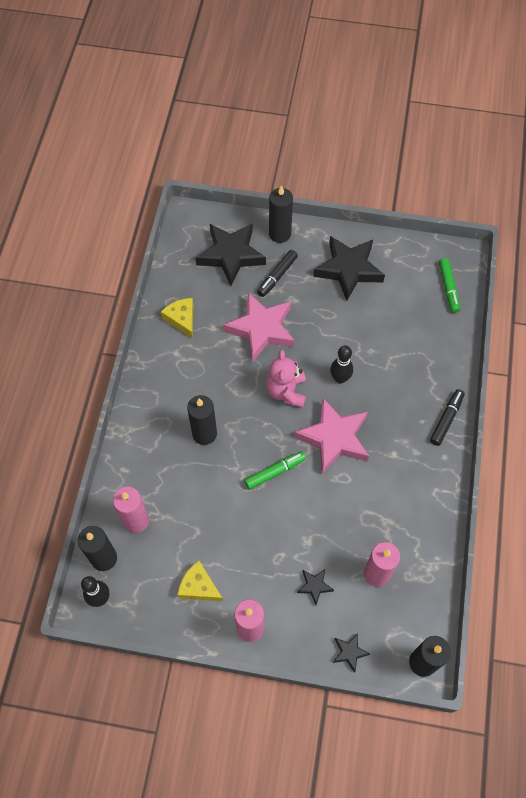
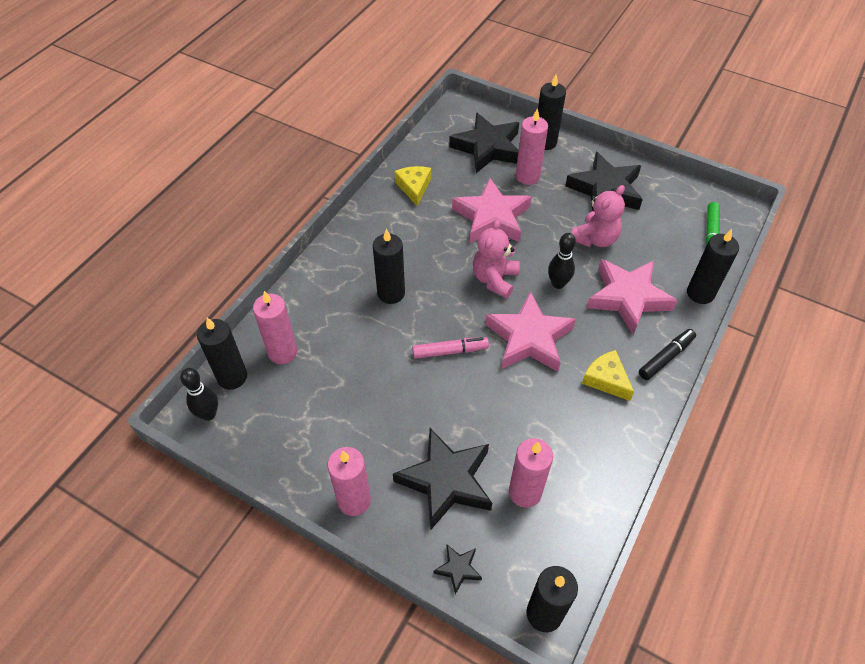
camera: 20 degrees right, 10 degrees down
(199, 586) = (317, 438): yellow cheese -> yellow cheese (606, 379)
(275, 472) = (450, 351): green marker -> pink marker
(277, 276) = (527, 176): black marker -> pink candle
(314, 586) = (446, 481): black star -> black star, size x2.25
(356, 323) = (595, 239): none -> pink teddy bear
(400, 374) = (628, 298): none -> pink star
(456, 350) = (700, 293): none -> black candle

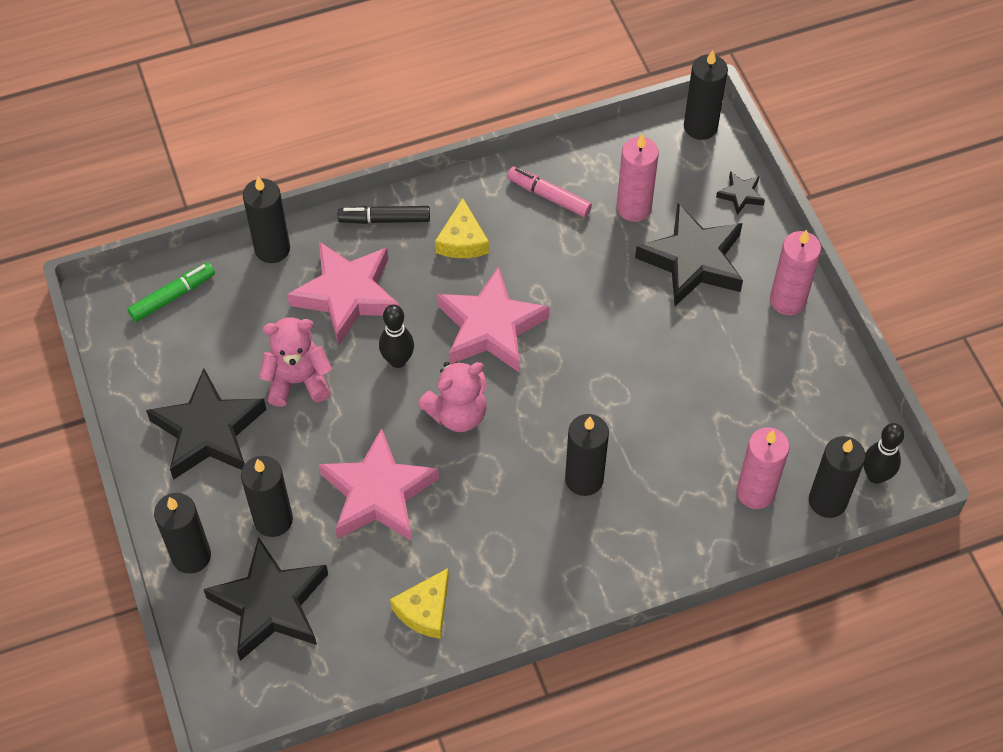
camera: 140 degrees left, 5 degrees up
(450, 351) = (581, 370): pink marker -> pink marker (549, 196)
(527, 176) = (273, 520): pink candle -> black candle

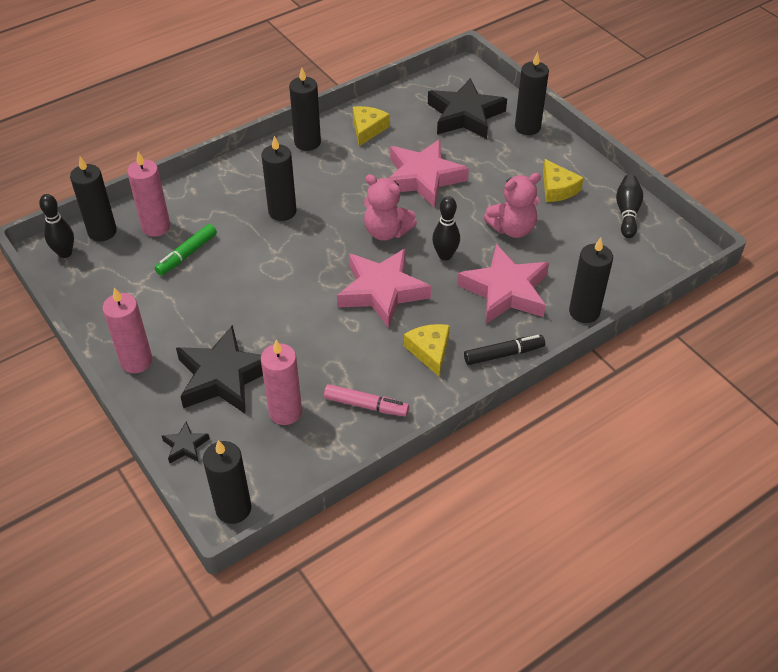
camera: 165 degrees right, 10 degrees down
(142, 372) = (627, 212): none -> black bowling pin
(173, 296) = (639, 263): green marker -> green marker (187, 254)
(209, 431) = (557, 189): black star -> yellow cheese
(273, 520) = (486, 153): black candle -> black candle (307, 142)
(457, 413) = (386, 231): pink teddy bear -> pink teddy bear turned 105 degrees counterclockwise

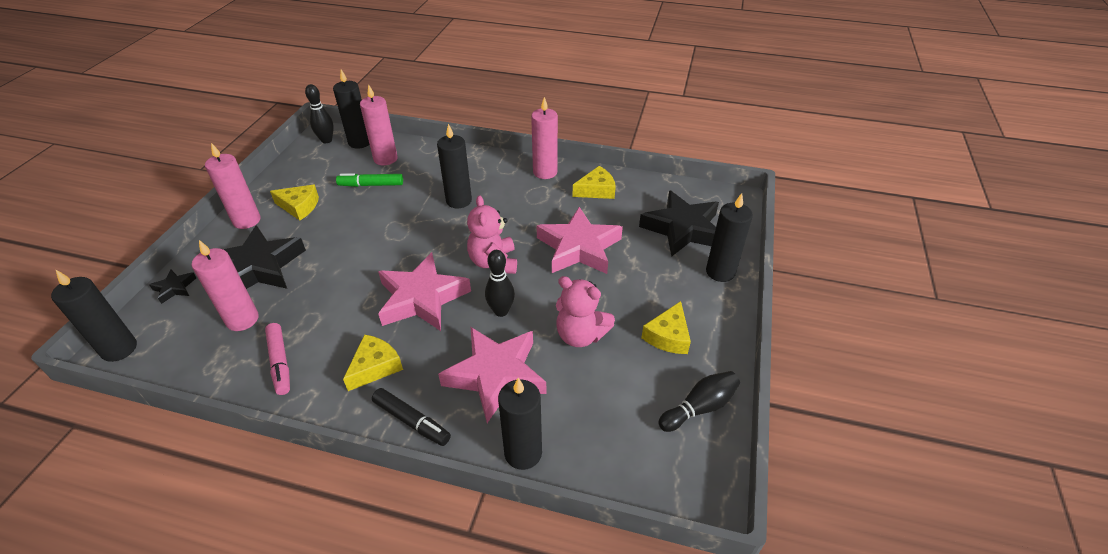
camera: 50 degrees right, 5 degrees down
(160, 316) = (299, 207): none -> yellow cheese
(307, 142) = (545, 172): black candle -> pink candle

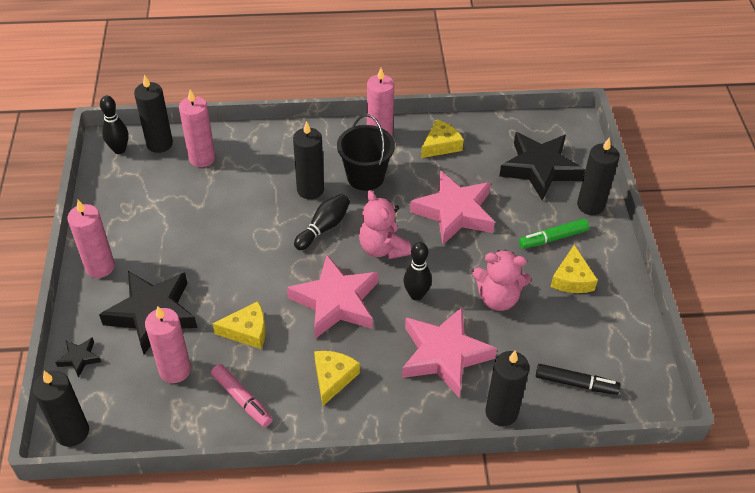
camera: 20 degrees left, 5 degrees up
(299, 207) = (146, 237): yellow cheese -> yellow cheese (247, 331)
(371, 185) = (206, 193): green marker -> green marker (553, 238)
(412, 421) = (395, 415): black marker -> black marker (576, 383)
(513, 201) = (365, 177): none -> black bucket
(699, 408) = (622, 334): black bowling pin -> black bowling pin (324, 228)

